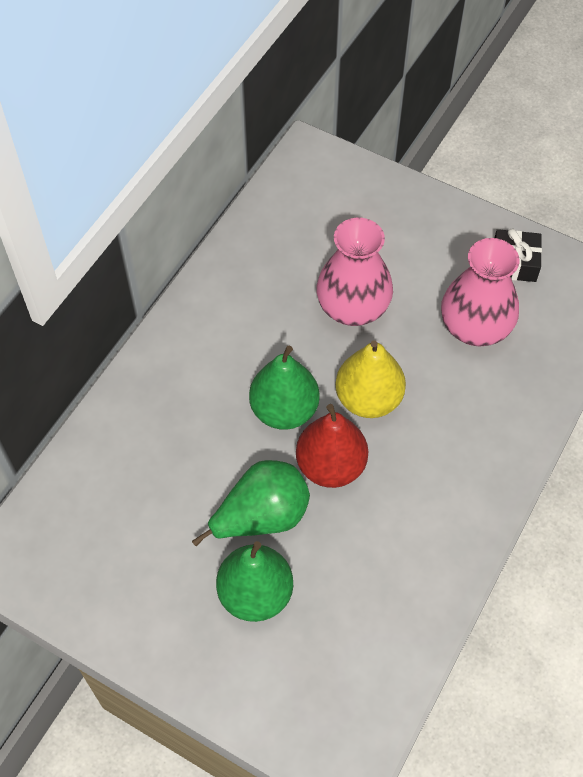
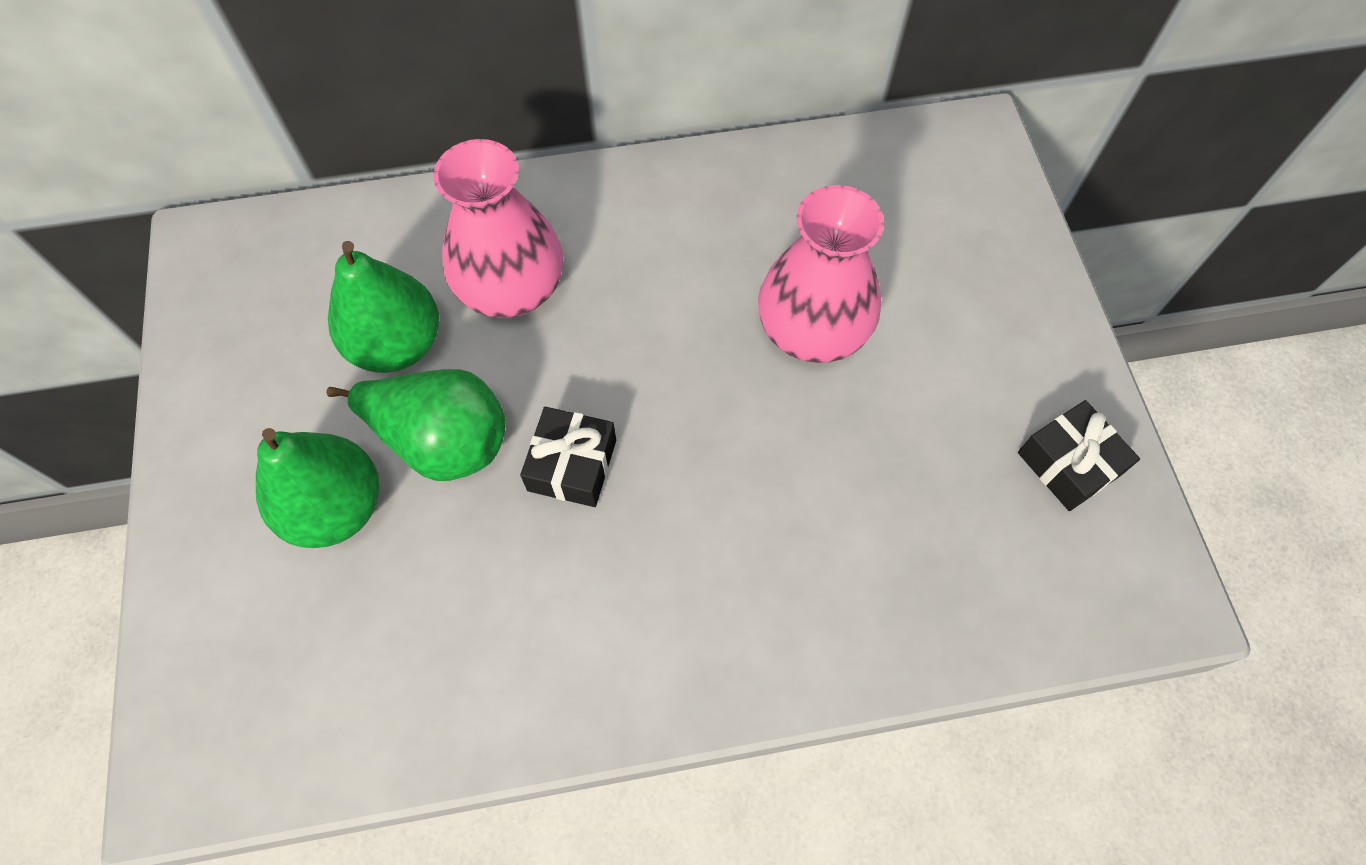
camera: 50 degrees right, 5 degrees up
(284, 410) = (604, 362): green pear -> green pear (397, 345)
(331, 466) = (572, 465): red pear -> black gift
(368, 399) = (700, 439): yellow pear -> none
(475, 327) = (922, 486): pink vase -> pink vase (512, 289)

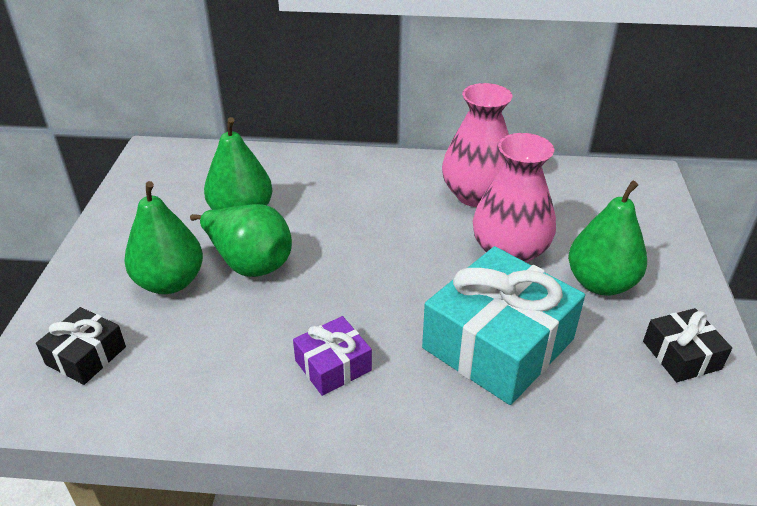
camera: 15 degrees right, 25 degrees down
(512, 289) = (321, 200): pink vase -> pink vase (476, 195)
(572, 465) = (326, 289): black gift -> black gift (86, 355)
(622, 599) = (333, 365): none -> purple gift
(833, 504) = (498, 344): none -> turquoise gift
(946, 362) = (600, 283): none -> green pear

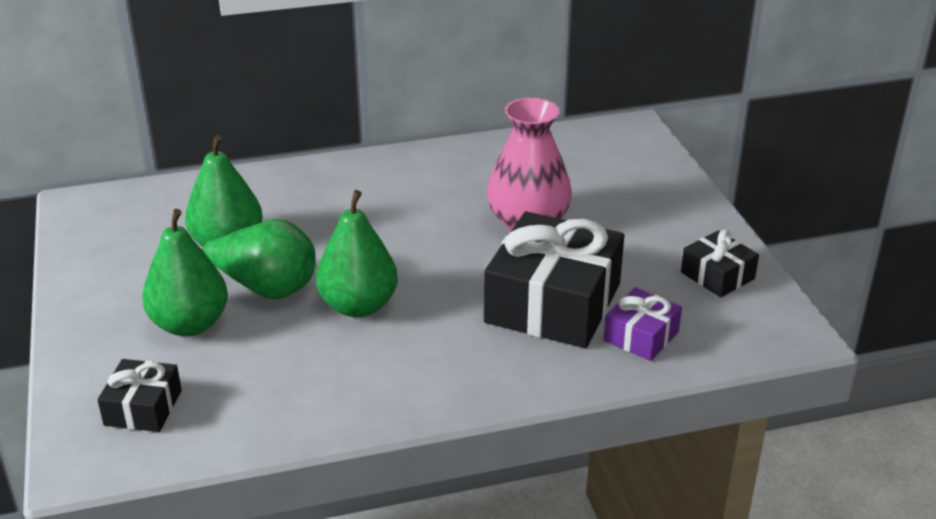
camera: 20 degrees left, 5 degrees down
(333, 365) = (406, 356): purple gift -> purple gift (641, 336)
(476, 195) = (470, 178): pink vase -> none
(498, 344) = (553, 303): turquoise gift -> black gift
(600, 283) = (625, 233): green pear -> green pear (358, 306)

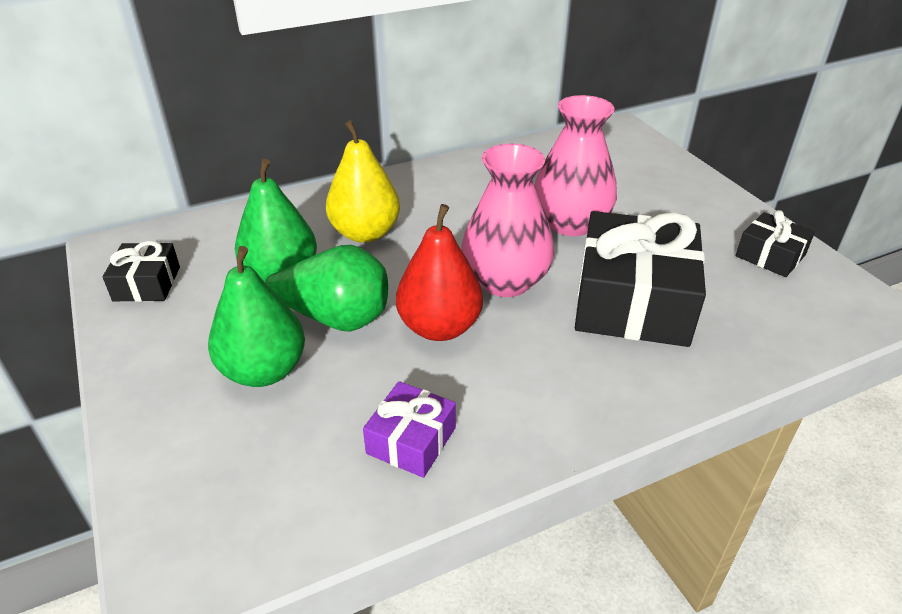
camera: 10 degrees left, 5 degrees up
(143, 408) = (234, 485): black gift -> black gift (147, 284)
(319, 213) = (365, 233): none -> yellow pear
(358, 306) = (439, 327): green pear -> red pear
(437, 272) = (505, 281): none -> pink vase
(641, 336) = (735, 326): purple gift -> purple gift (411, 440)

